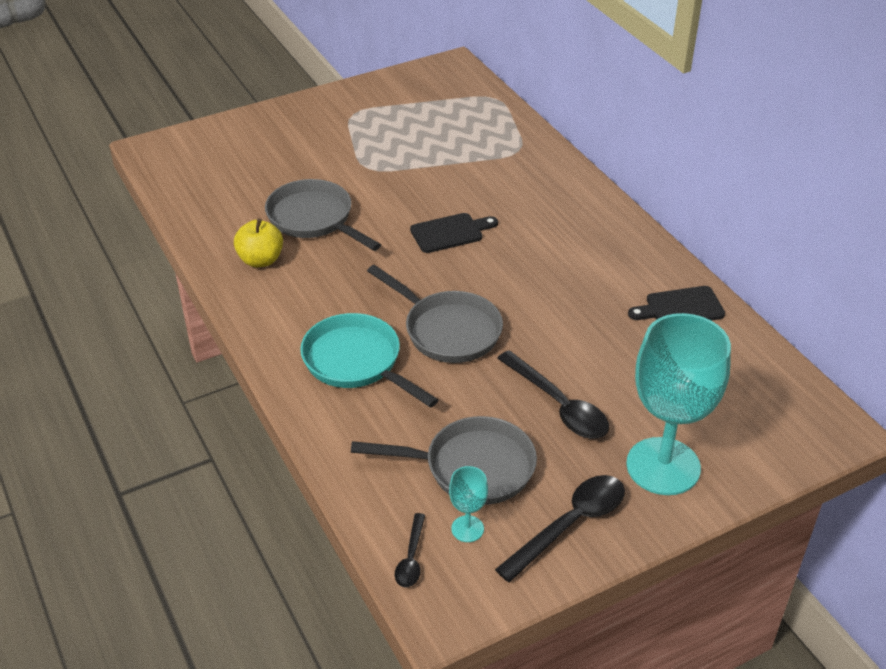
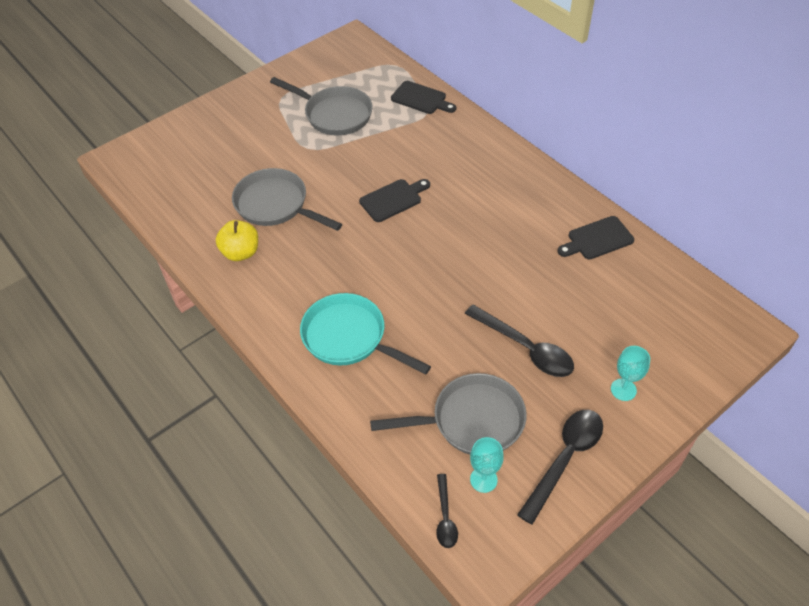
camera: 10 degrees left, 10 degrees up
(448, 330) = (416, 293): grey pan -> grey pan (334, 114)
(514, 136) = (421, 99): none -> black cutting board
(663, 466) = (623, 389): turquoise goblet -> turquoise goblet, size x0.42

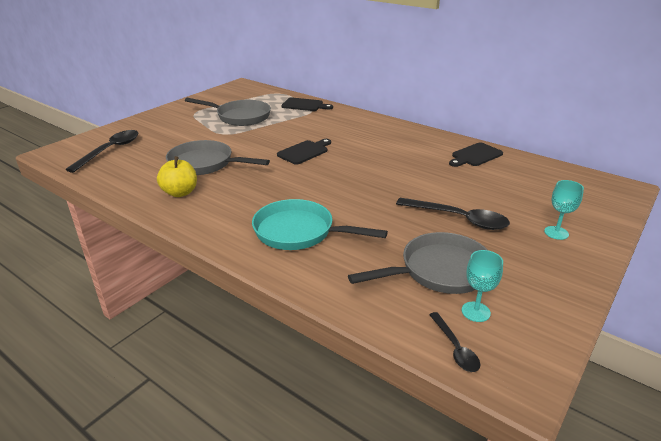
camera: 15 degrees left, 20 degrees down
(565, 459) = (540, 285): black spoon -> black spoon (110, 150)

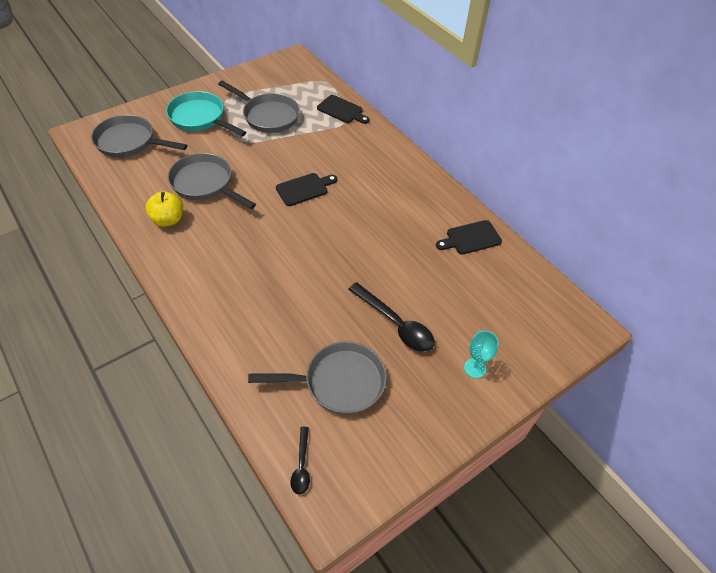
camera: 15 degrees right, 20 degrees up
(110, 150) = (129, 142): black spoon -> grey pan
(299, 232) = (246, 300): turquoise pan -> turquoise pan (200, 118)
(475, 312) = (341, 435): turquoise goblet -> none

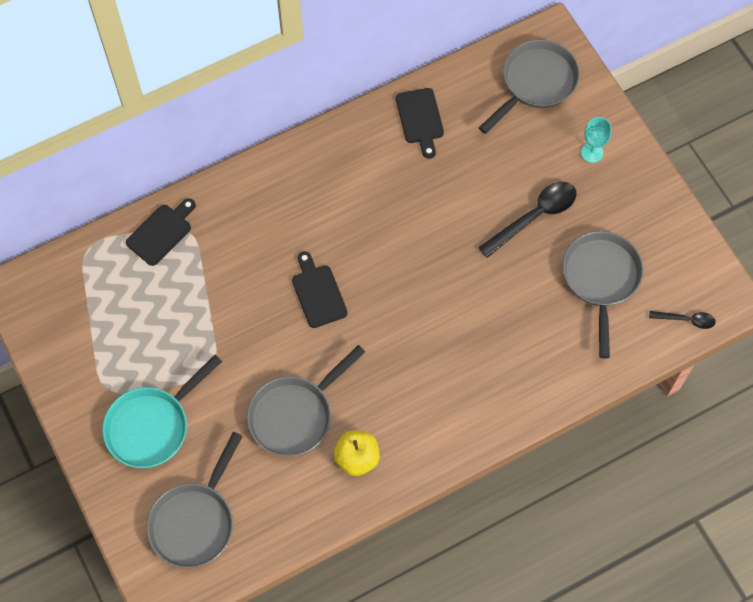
camera: 80 degrees left, 15 degrees up
(268, 116) = (160, 332): grey pan -> grey pan (535, 83)

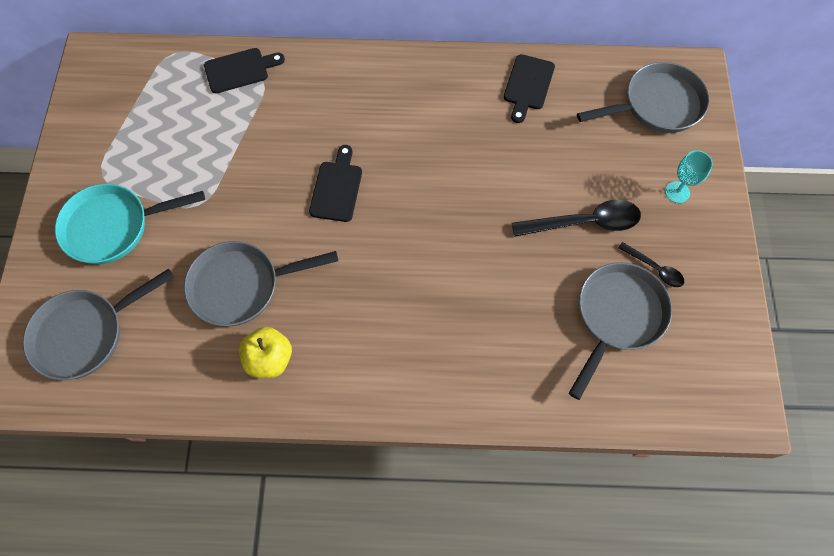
camera: 30 degrees right, 0 degrees up
(686, 320) = (686, 405): black spoon -> black spoon (654, 268)

